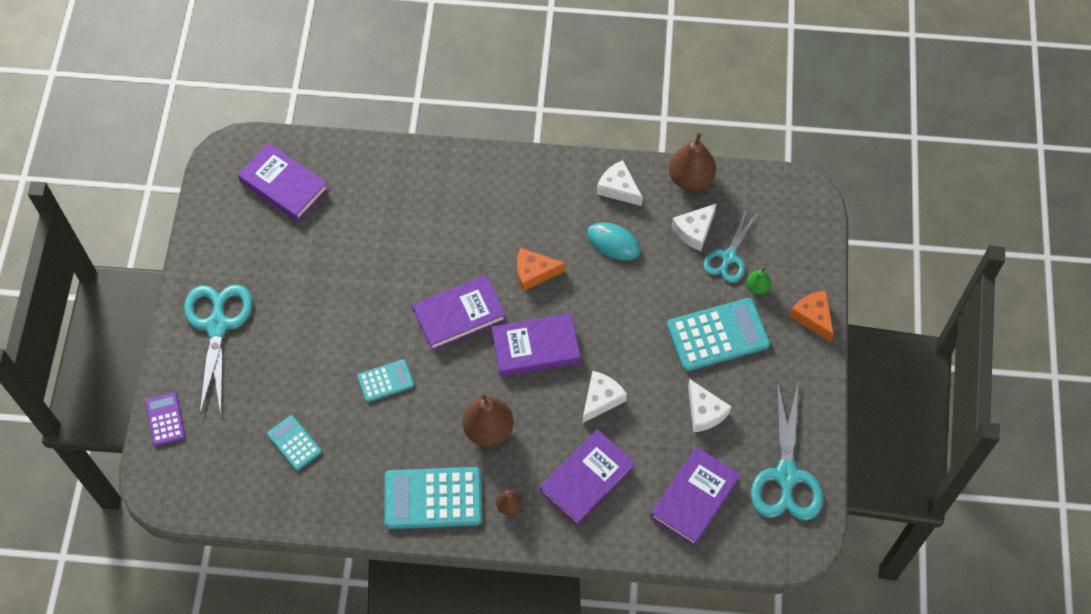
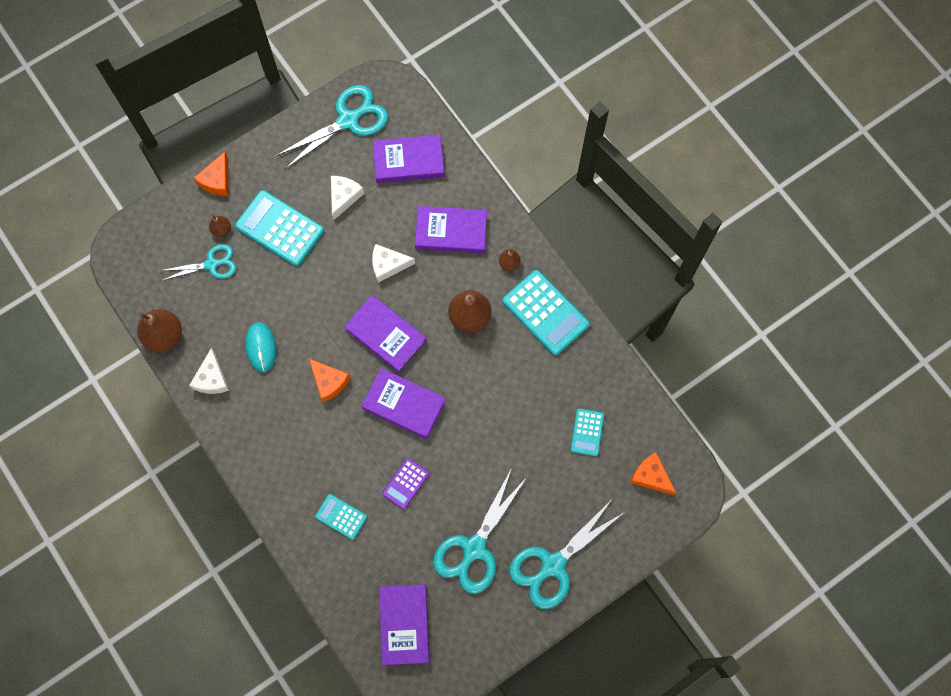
camera: 130 degrees left, 10 degrees up
(165, 419) = (647, 534): purple calculator -> purple calculator (405, 483)
(207, 464) = (651, 476): none -> orange cheese
(289, 278) = (474, 548): none -> turquoise scissors
(385, 381) = (493, 412): turquoise calculator -> turquoise calculator (341, 516)
(694, 230) = (207, 302): white cheese -> none
(757, 287) = (221, 230): green pear -> brown pear

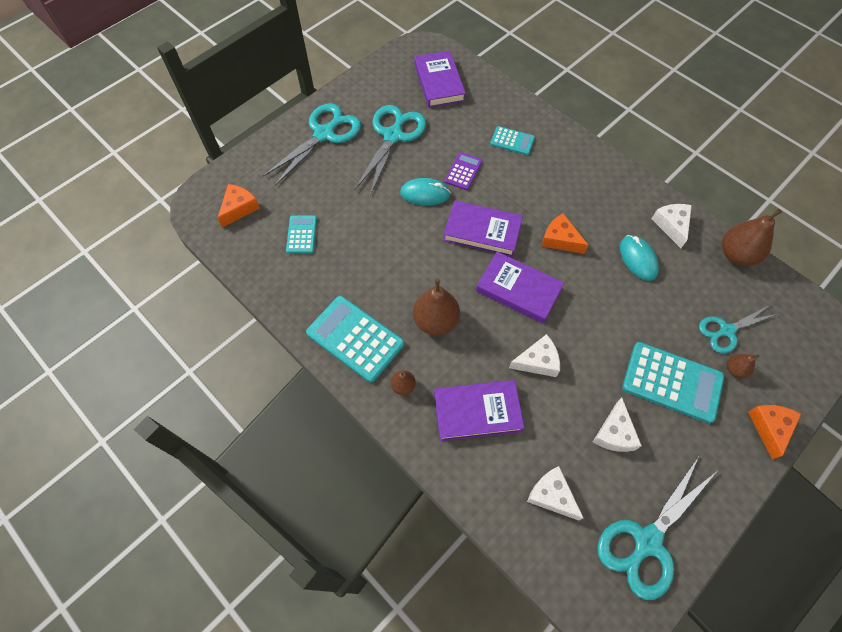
camera: 170 degrees right, 10 degrees down
(408, 161) = (551, 495): purple book -> white cheese
(453, 461) = (425, 194): none -> turquoise mouse
(651, 476) = (239, 208): orange cheese -> orange cheese turned 90 degrees counterclockwise

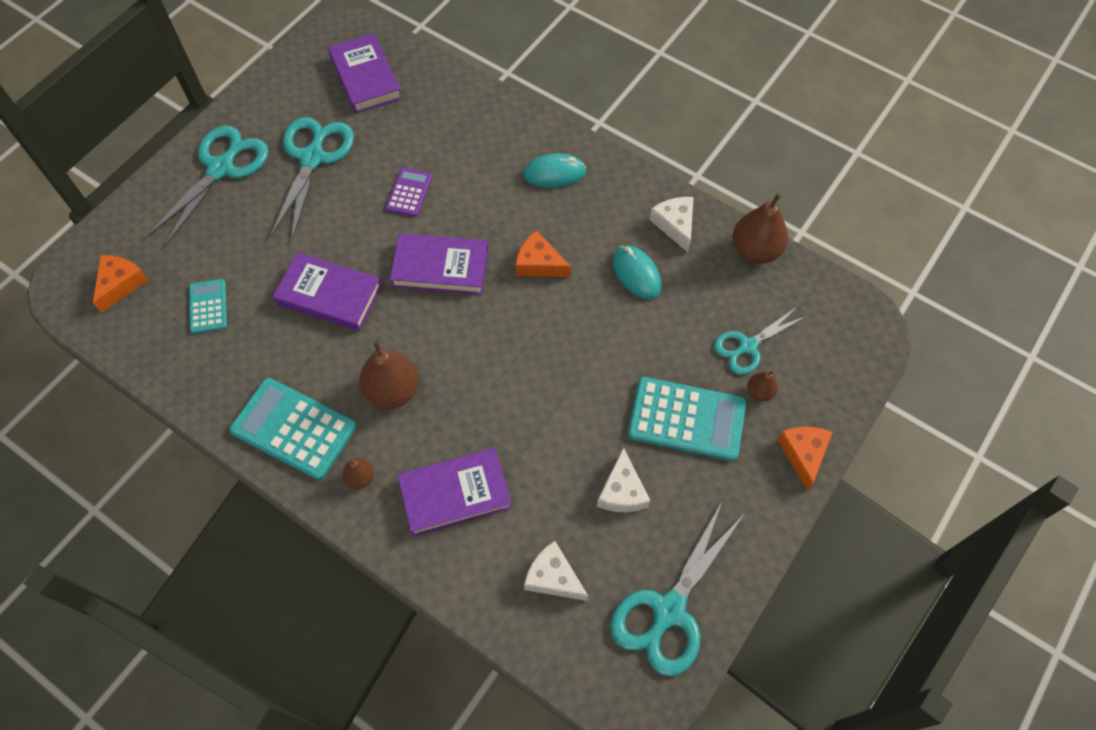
camera: 10 degrees left, 0 degrees up
(425, 194) = (362, 229): turquoise mouse -> turquoise mouse (554, 173)
(512, 141) = (468, 143): turquoise calculator -> none
(518, 290) = (492, 335): purple book -> purple book (329, 295)
(537, 361) = (523, 420): white cheese -> none

